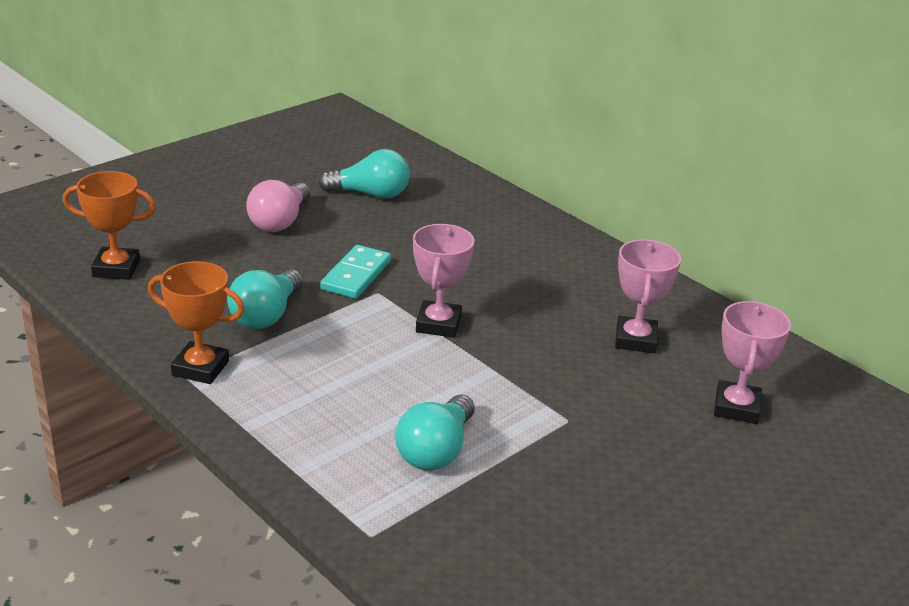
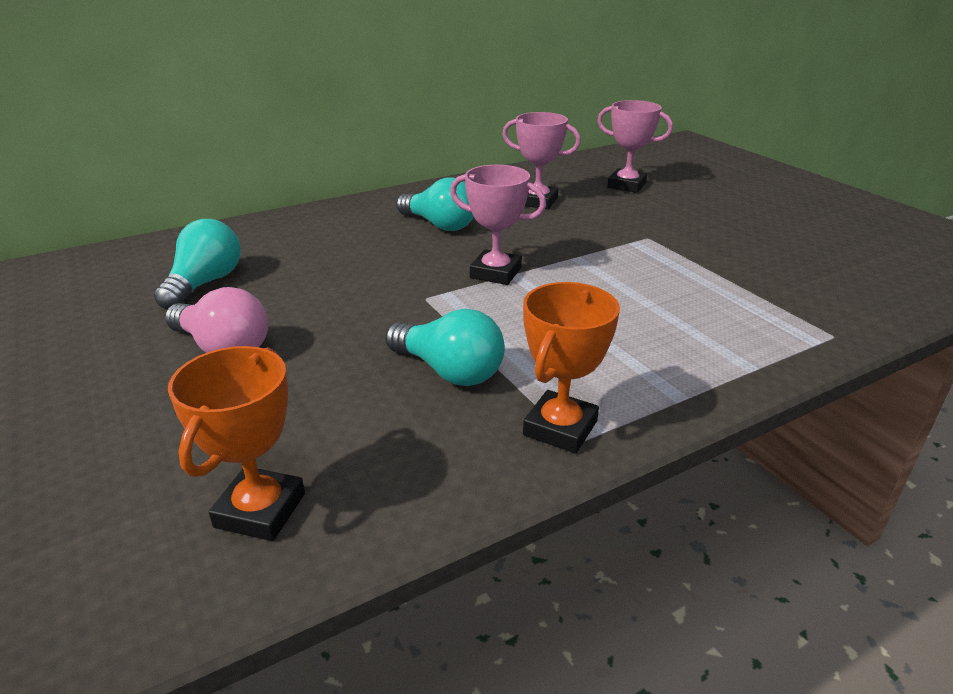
camera: 75 degrees left, 0 degrees up
(356, 275) = (384, 307): turquoise domino -> none
(436, 451) = (701, 294): turquoise light bulb -> turquoise light bulb (440, 225)

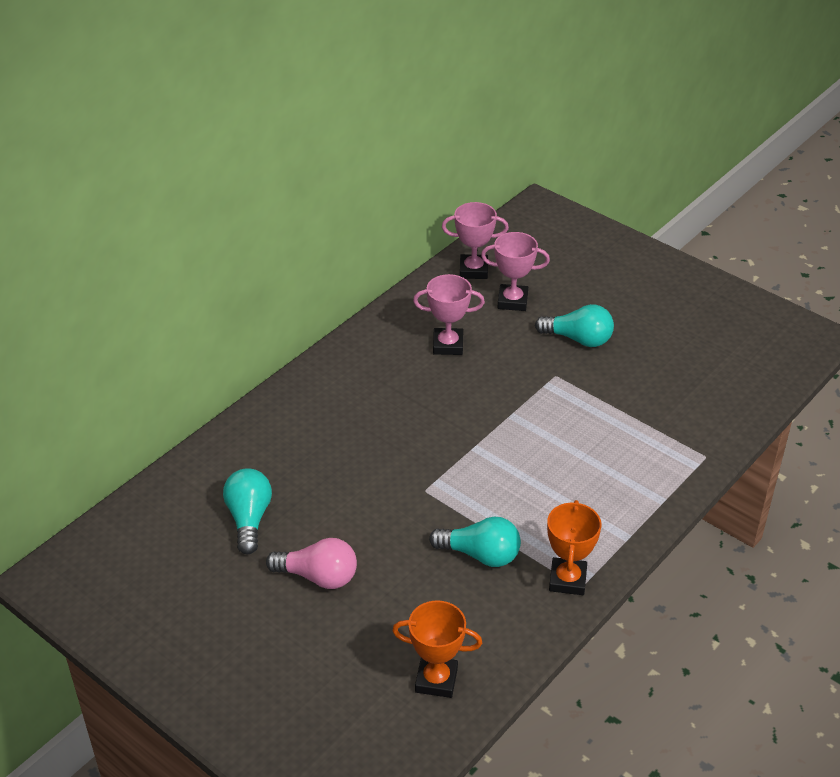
camera: 20 degrees left, 10 degrees up
(260, 510) = (436, 680): orange trophy -> orange trophy turned 75 degrees counterclockwise
(440, 225) = (384, 399): turquoise light bulb -> turquoise light bulb (578, 339)
(495, 273) = (460, 449): pink trophy -> pink trophy (473, 270)

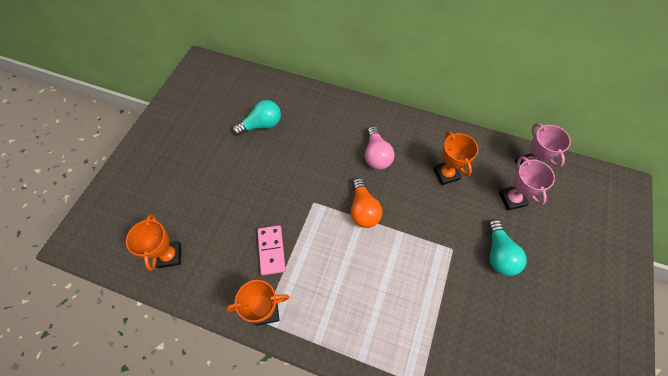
camera: 70 degrees right, 20 degrees up
(318, 576) = (230, 171): pink light bulb -> pink light bulb (376, 155)
(448, 345) = (446, 174): pink trophy -> orange trophy
(462, 441) = (363, 210): none -> orange light bulb
(480, 554) = (271, 250): turquoise light bulb -> pink domino

